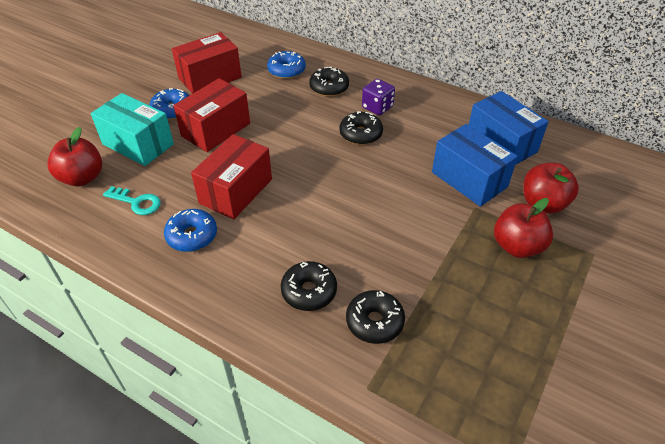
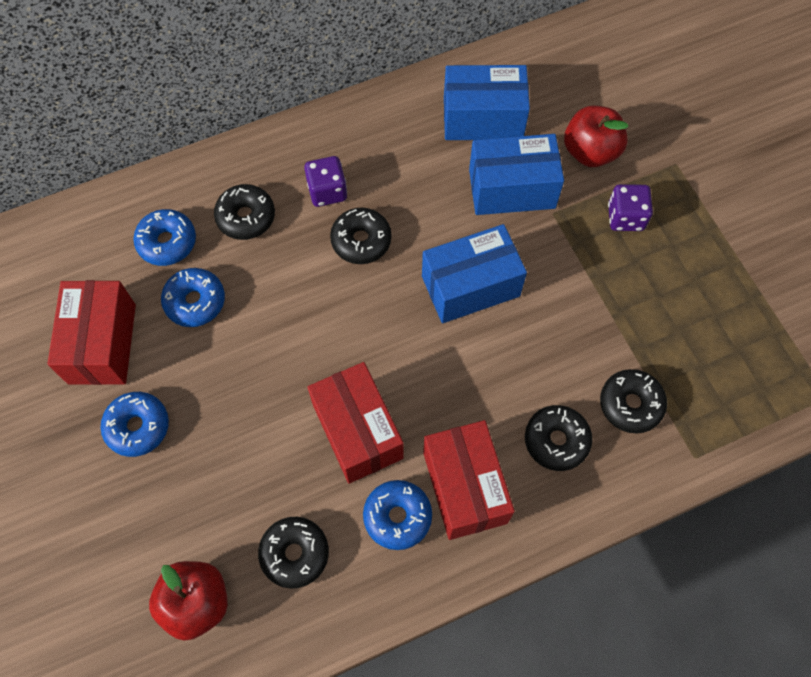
camera: 55 degrees left, 20 degrees up
(137, 202) = (295, 554): turquoise key -> black donut
(138, 144) = (179, 503): turquoise box -> none
(216, 130) = (224, 394): red box -> red box (465, 487)
(261, 95) = (195, 301): none -> blue donut
(380, 193) = (470, 286): none -> blue box
(517, 246) = (625, 217): red apple -> purple dice

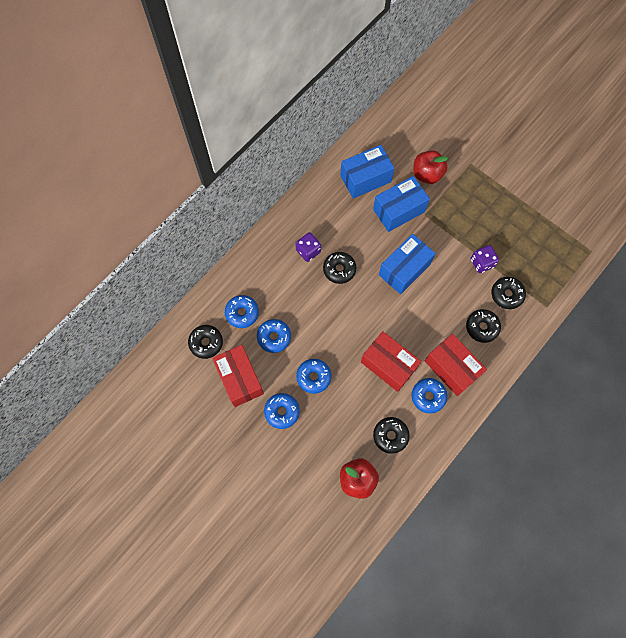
camera: 25 degrees left, 5 degrees up
(221, 394) = (313, 377): none -> blue donut
(246, 217) = (275, 282): black donut -> black donut (206, 343)
(625, 217) = (460, 202): purple dice -> purple dice (482, 263)

